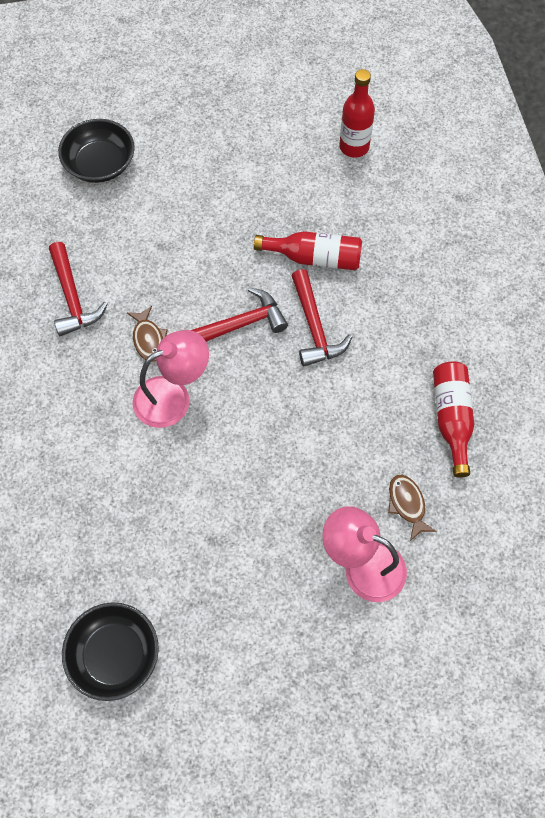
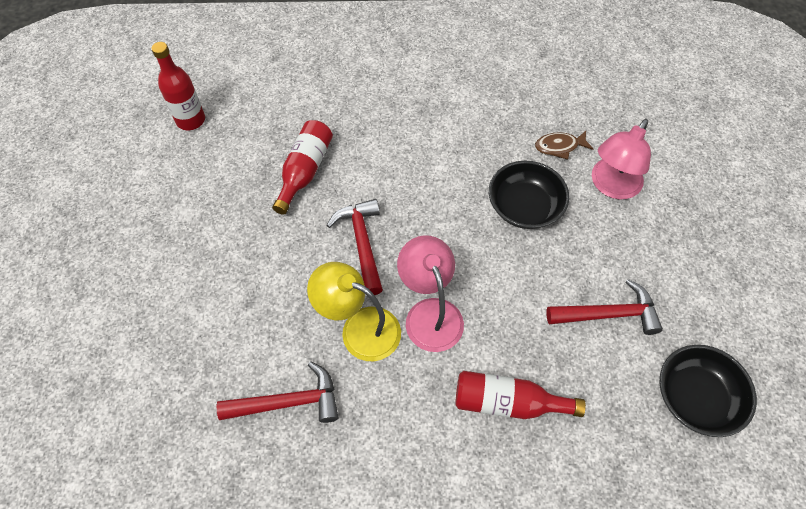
camera: 80 degrees left, 5 degrees down
(100, 164) = (116, 354): black bowl -> black bowl (524, 207)
(148, 339) = (359, 328): brown fish -> yellow lamp
(314, 327) = (379, 183): red hammer -> red hammer (608, 314)
(451, 418) = (486, 104): red bottle -> red bottle (507, 402)

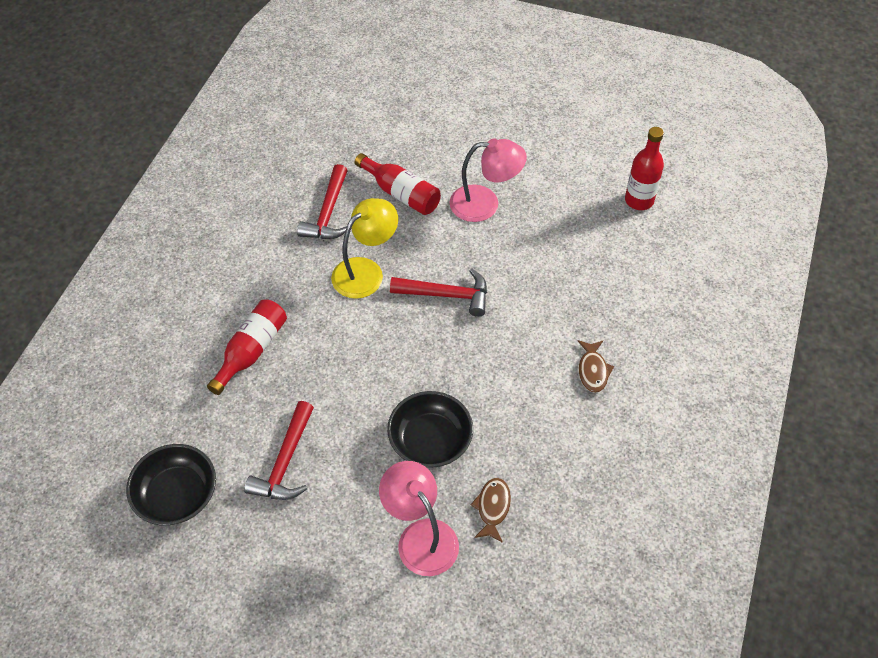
camera: 110 degrees right, 5 degrees down
(305, 171) = (545, 272): red bottle -> red bottle (401, 193)
(399, 113) = (593, 370): none -> brown fish
(430, 313) = (355, 324): pink lamp -> pink lamp (485, 204)

